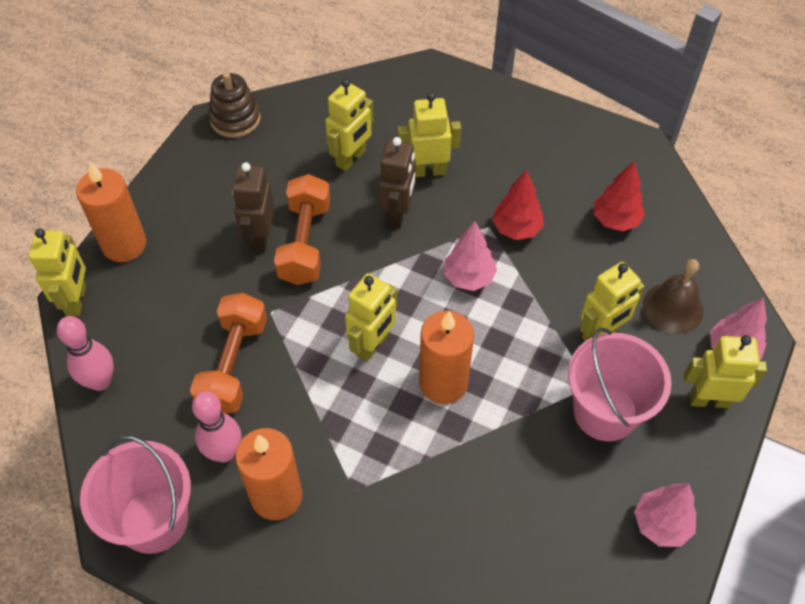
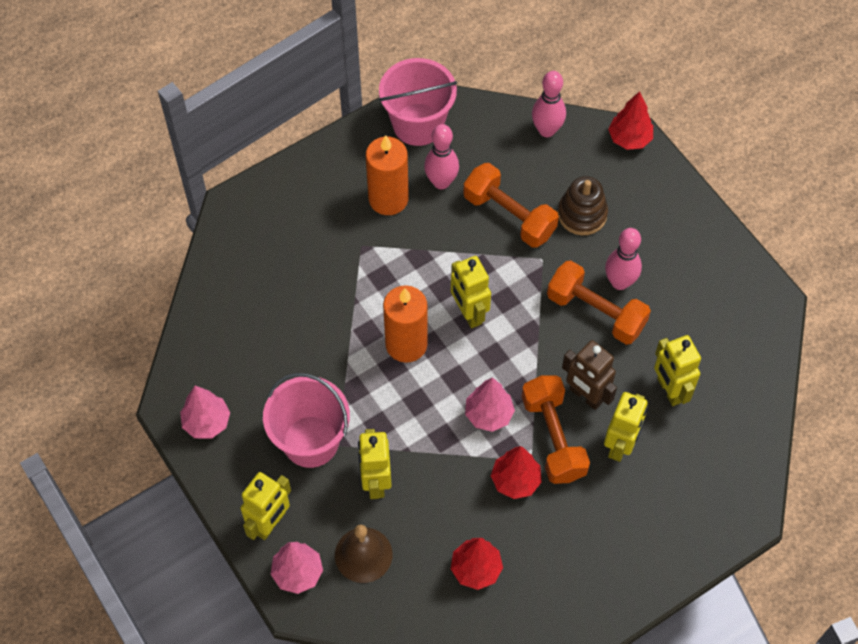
camera: 120 degrees right, 5 degrees up
(77, 300) = (629, 139): yellow robot -> red tree
(124, 244) = (668, 187): orange candle -> none
(235, 119) = (768, 320): brown stacking toy -> brown stacking toy (582, 214)
(260, 238) = (619, 282): brown robot -> pink bowling pin
(455, 220) = (553, 437): none -> orange dumbbell

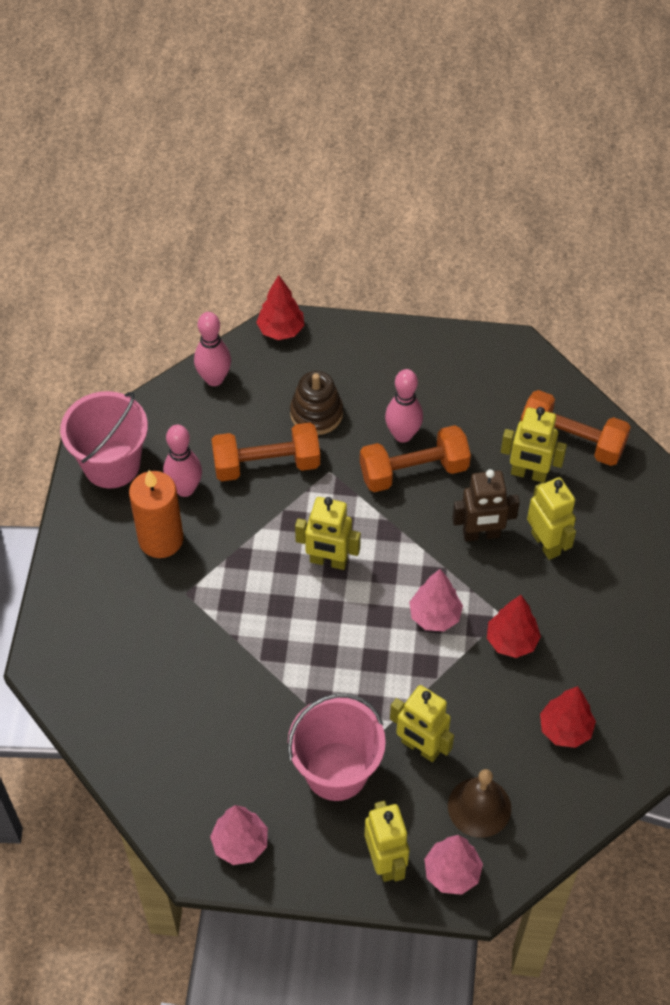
camera: 50 degrees left, 5 degrees down
(406, 344) = (313, 629): orange candle -> none
(553, 437) = (497, 585): orange dumbbell -> orange dumbbell (571, 440)

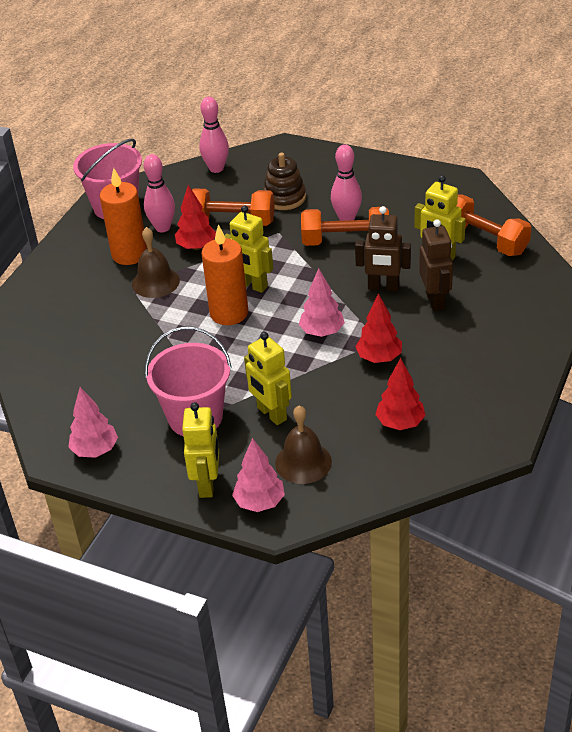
camera: 20 degrees right, 15 degrees down
(210, 578) = (155, 282): none -> brown bell
(281, 330) = (280, 147): red tree -> red tree (196, 247)
(317, 609) = (229, 313): none -> orange candle
(546, 543) = (435, 300): yellow robot -> brown robot

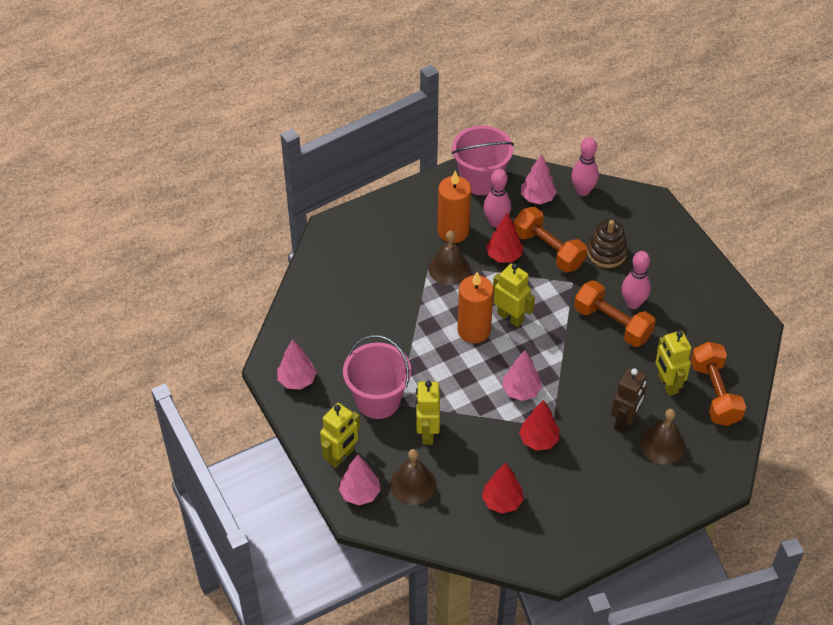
camera: 35 degrees right, 10 degrees up
(181, 193) = (537, 198): none -> pink tree
(252, 285) = (510, 317): yellow robot -> yellow robot turned 150 degrees clockwise
(383, 287) = (599, 383): brown robot -> none
(485, 298) = (662, 444): none -> brown bell

